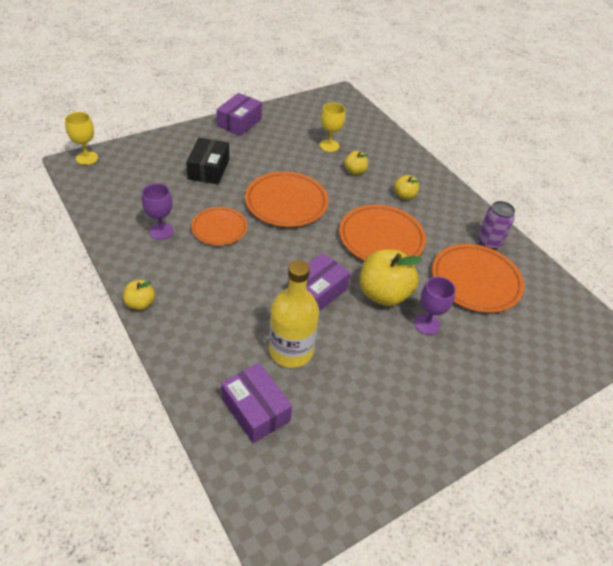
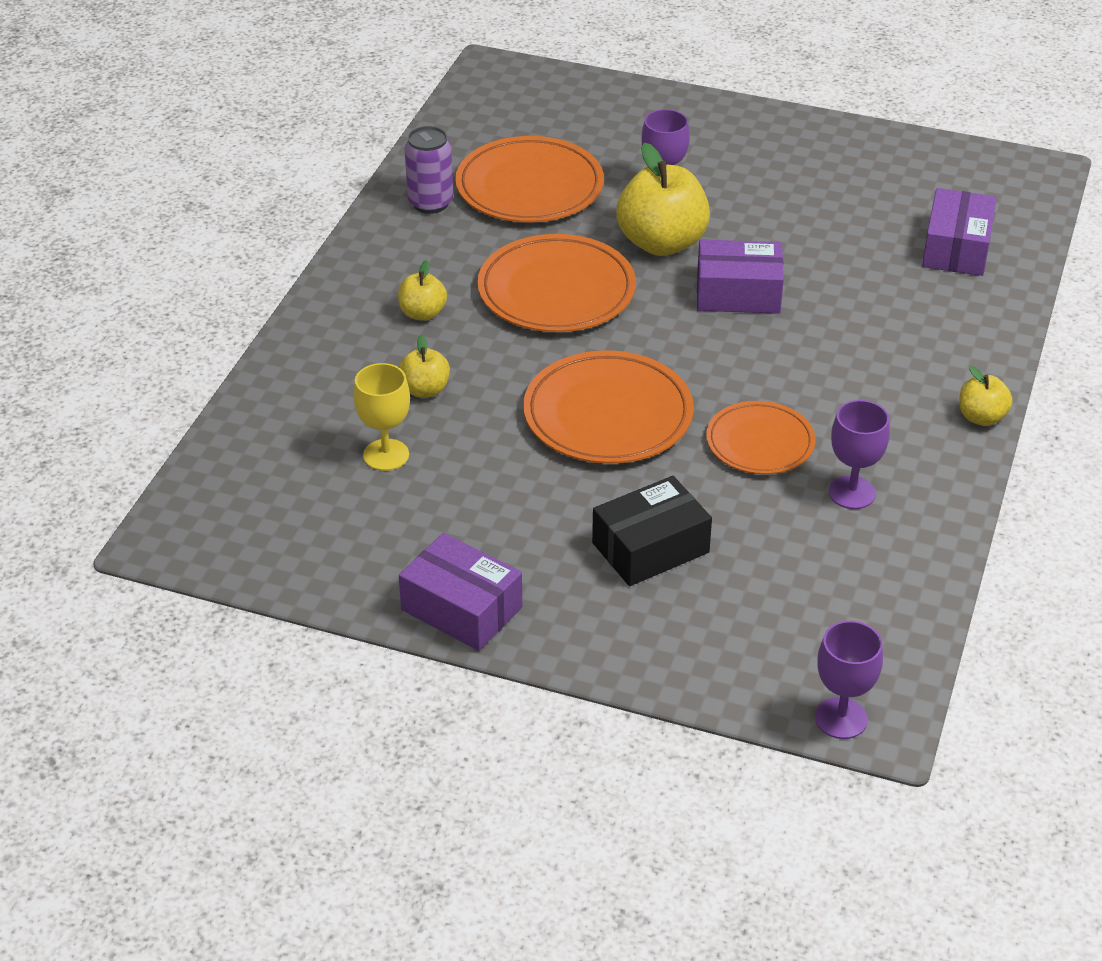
camera: 125 degrees left, 5 degrees down
(87, 158) = (841, 718): yellow goblet -> purple goblet
(239, 122) = (461, 608): purple box -> purple box turned 45 degrees clockwise
(291, 350) = (853, 265): yellow bottle -> none

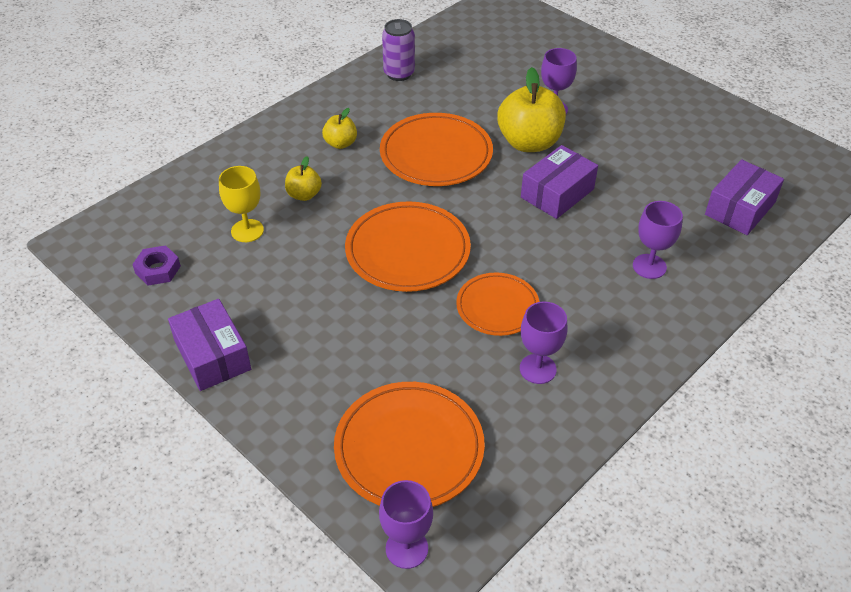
camera: 25 degrees right, 5 degrees up
(306, 537) = (158, 269): none -> purple nut
(529, 187) = (469, 80): orange plate -> orange plate (409, 448)
(650, 547) = (367, 358): black box -> none
(738, 293) = (557, 193): purple box -> purple box turned 75 degrees counterclockwise
(899, 343) = (649, 266): none -> purple goblet
(981, 417) = (675, 344): yellow apple -> none

